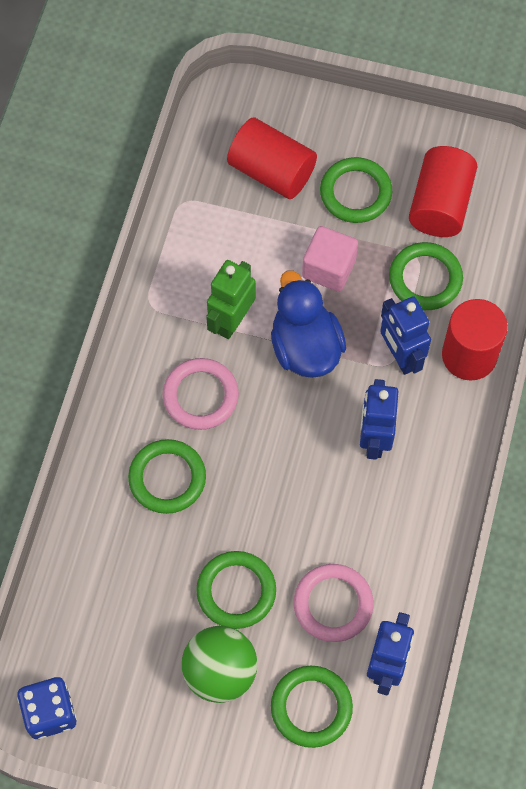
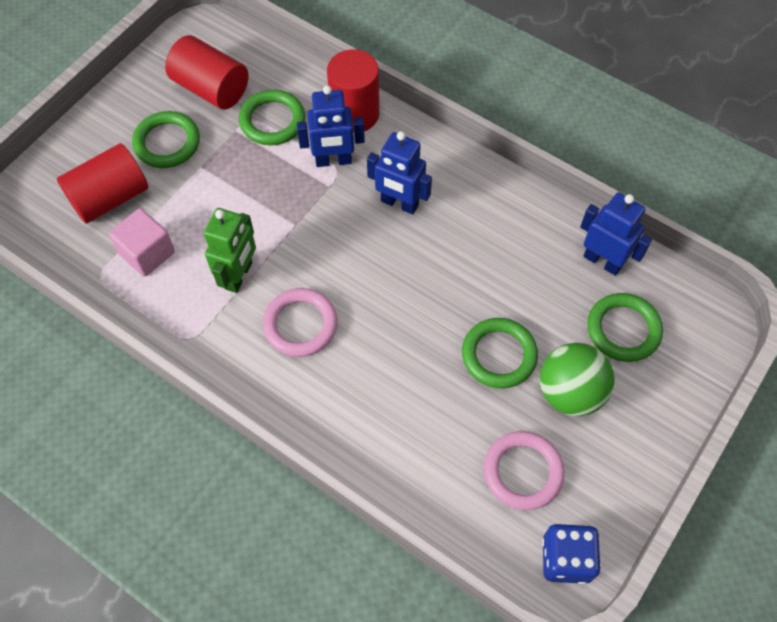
camera: 70 degrees left, 5 degrees down
(167, 478) = (369, 378): green ring -> none
(232, 321) = (239, 276): green robot -> green robot turned 120 degrees counterclockwise
(305, 347) = (292, 227): blue duck -> none
(329, 268) = (227, 185): pink cube -> pink cube (147, 253)
(333, 604) = (536, 283): pink ring -> pink ring (522, 472)

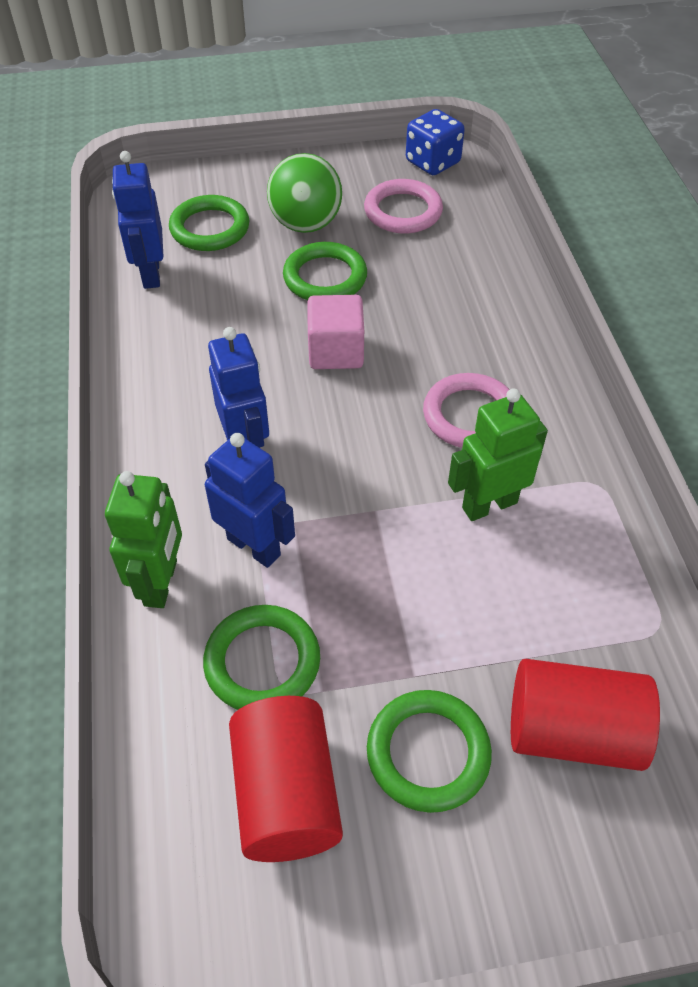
camera: 135 degrees left, 10 degrees down
(147, 253) = (576, 612): pink cube -> pink cube (336, 351)
(355, 114) = (161, 583): red cylinder -> green robot

